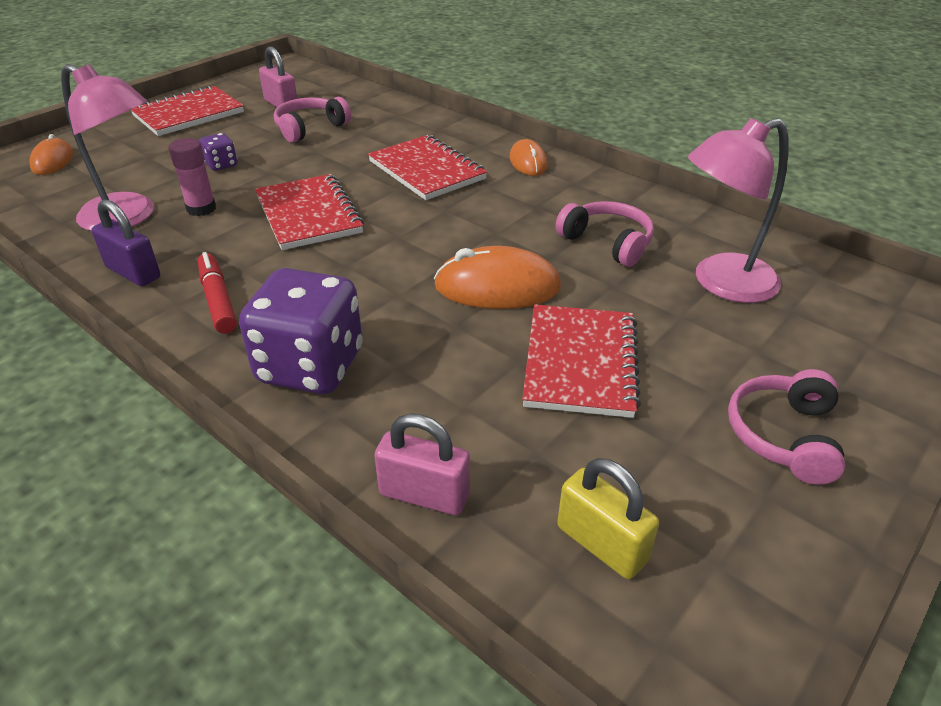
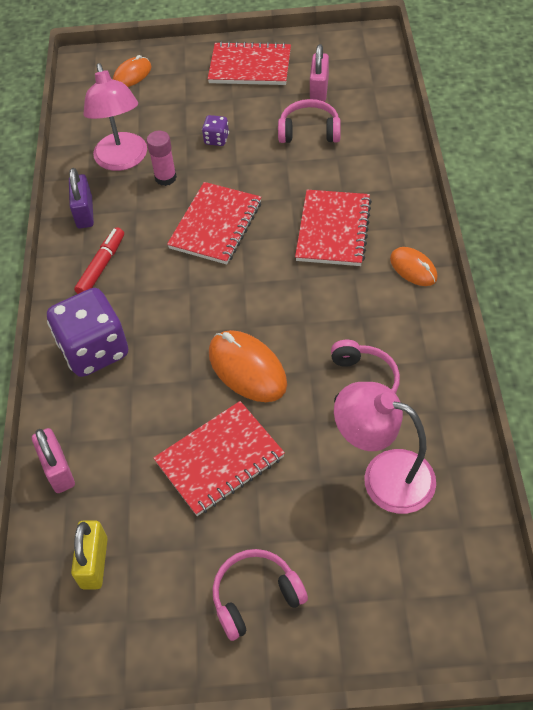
camera: 50 degrees right, 15 degrees up
(528, 162) = (413, 268): orange mouse -> orange mouse turned 75 degrees counterclockwise

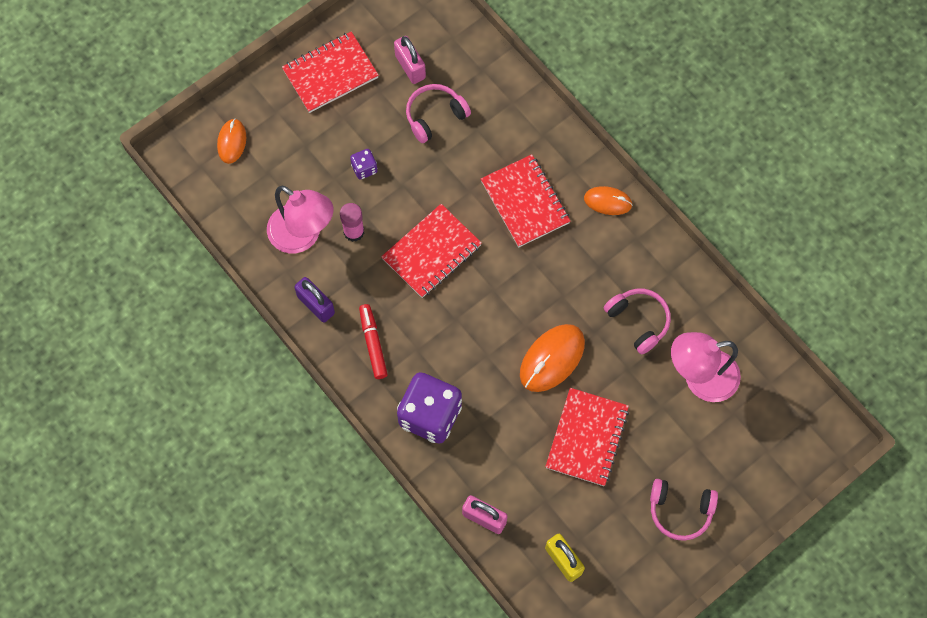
camera: 40 degrees left, 15 degrees up
(216, 225) = (431, 252): red notebook -> red notebook turned 60 degrees clockwise
(247, 369) = (552, 359): orange mouse -> orange mouse turned 60 degrees counterclockwise
(255, 596) = (680, 511): pink headphones -> pink headphones turned 105 degrees counterclockwise

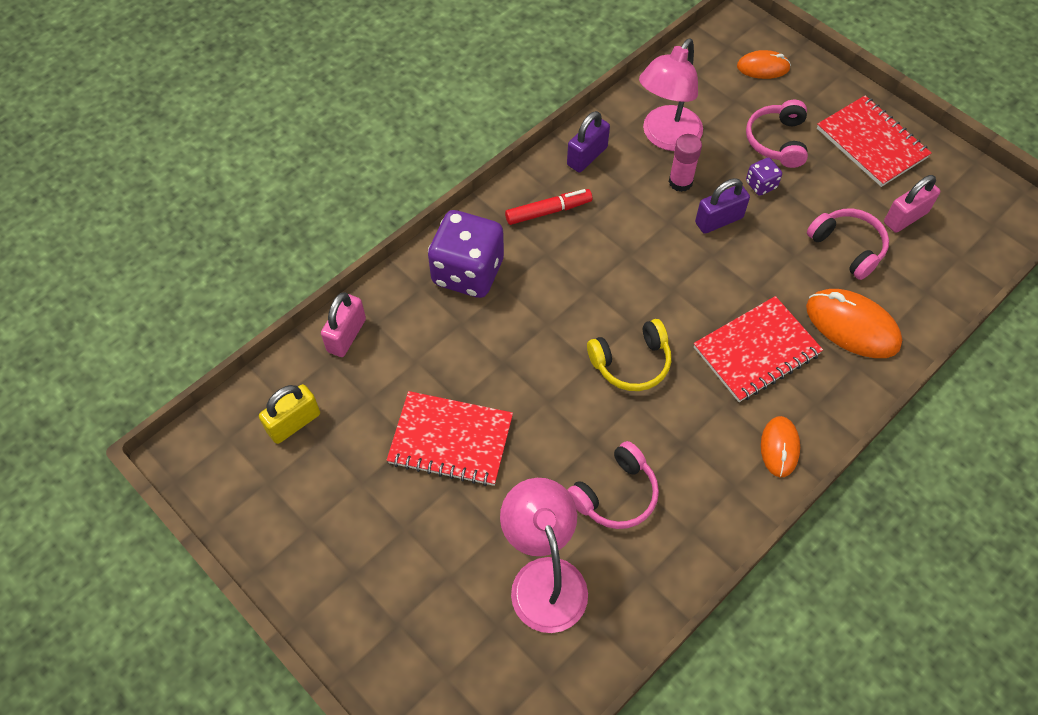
camera: 85 degrees right, 10 degrees down
(397, 208) = (719, 220): none -> purple padlock
(431, 252) = (669, 258): red notebook -> none
(528, 295) = (631, 363): none -> yellow headphones
(552, 359) = (551, 394): orange mouse -> orange mouse (852, 326)
(680, 511) = (357, 559): pink headphones -> pink headphones (777, 141)

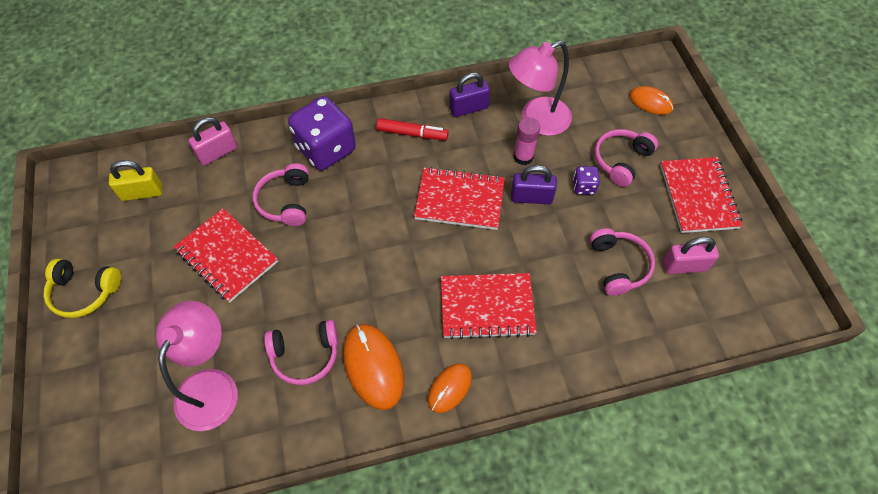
camera: 30 degrees right, 0 degrees up
(468, 350) = (285, 201): none -> pink headphones
(631, 363) = (388, 268): yellow headphones -> yellow headphones (84, 292)
(650, 258) = (459, 200): none -> red notebook
(852, 326) = (576, 327): orange mouse -> orange mouse (373, 367)

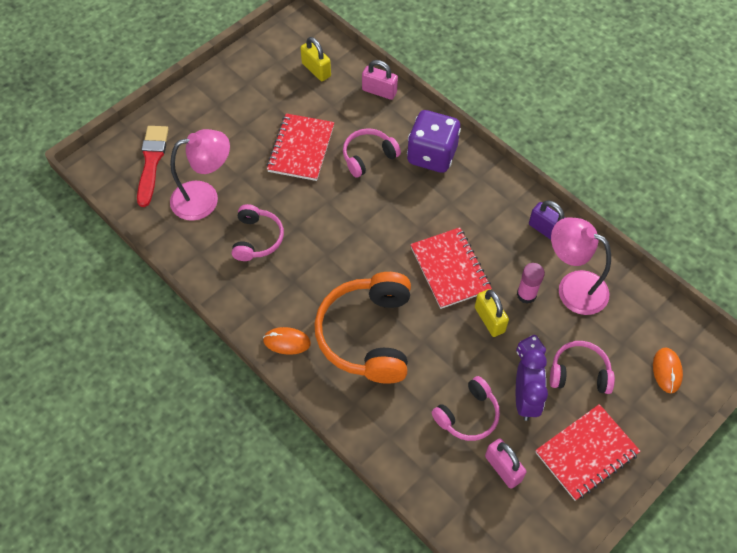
camera: 60 degrees right, 0 degrees up
(84, 292) = (224, 88): yellow headphones -> none
(114, 422) = (152, 162): none -> red brush
(305, 355) = (257, 238): pink headphones -> pink headphones turned 135 degrees counterclockwise
(373, 367) = (274, 284): orange mouse -> none
(412, 134) = (489, 204): red marker -> none
(487, 307) = (367, 335): red notebook -> orange headphones
(531, 197) = (489, 319): purple padlock -> yellow padlock
(626, 213) = (525, 399): none -> purple clock

